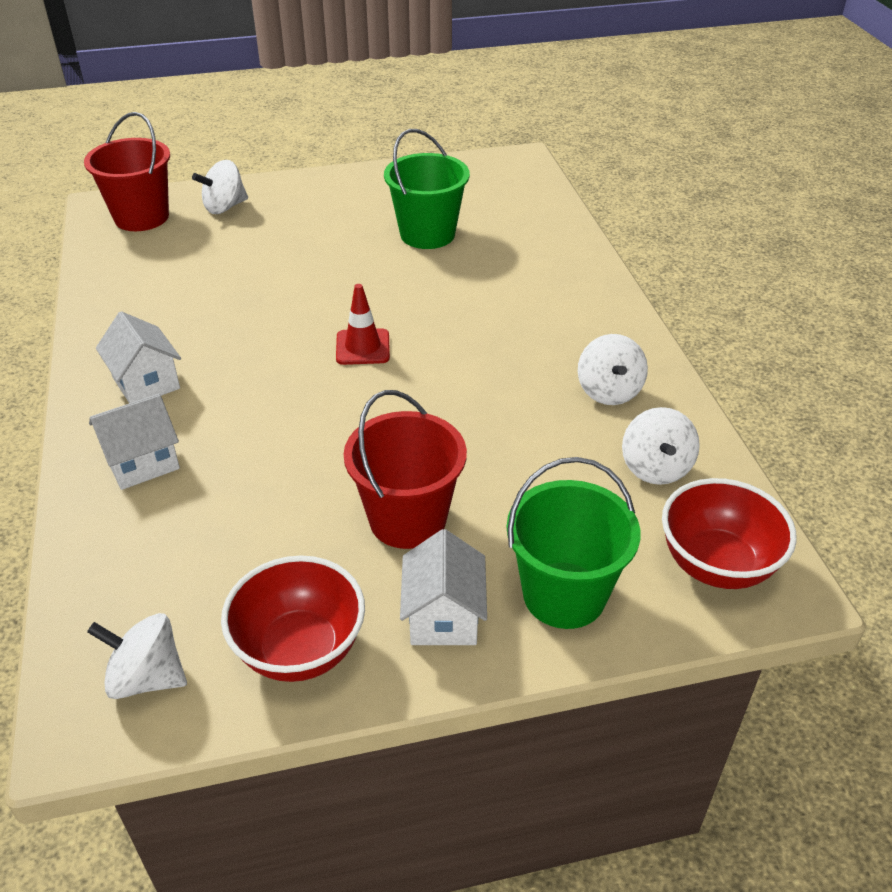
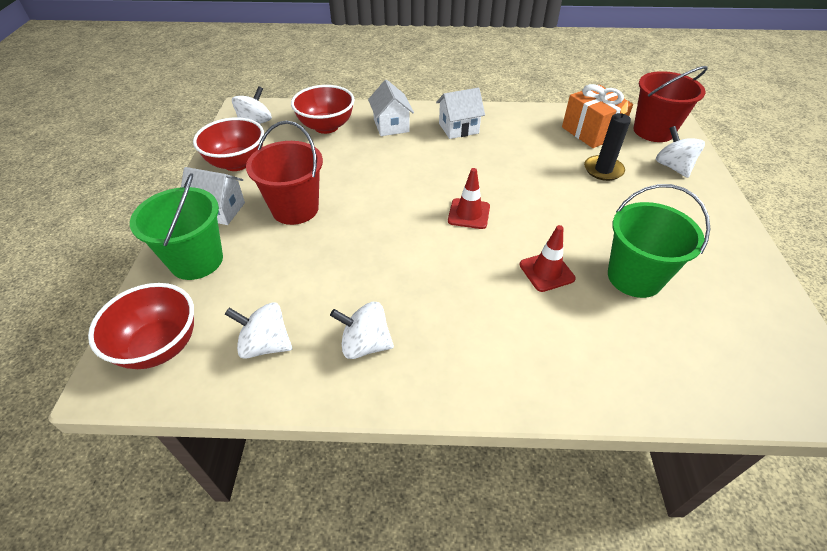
camera: 105 degrees right, 5 degrees up
(147, 262) = (591, 132): none -> orange gift
(151, 552) = (326, 127): none -> red bowl
(240, 252) = (603, 170): none -> black candle
(443, 284) = (546, 271): none -> red traffic cone

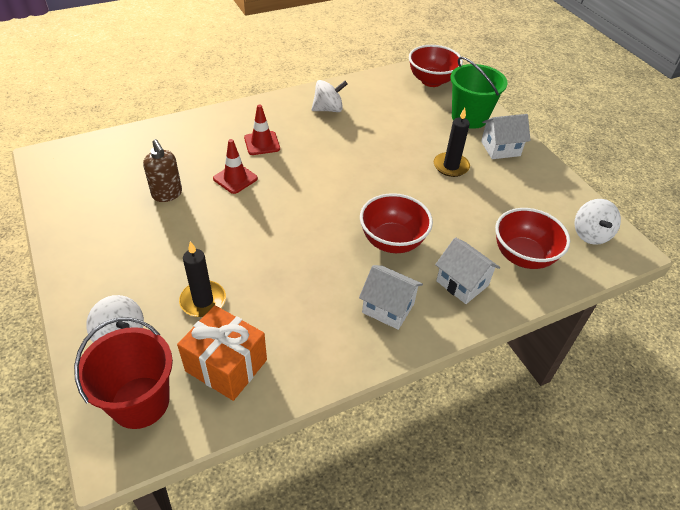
camera: 150 degrees right, 0 degrees up
(237, 163) = (544, 188): red bowl -> red bowl (392, 241)
(265, 344) = (380, 95): white spinning top -> none
(295, 209) = (451, 166): red bucket -> black candle
(458, 128) = (388, 308): white house -> white house turned 75 degrees clockwise
(469, 214) = (315, 205): red traffic cone -> red traffic cone (262, 143)
(634, 277) = (167, 194): green bucket -> brown soap dispenser

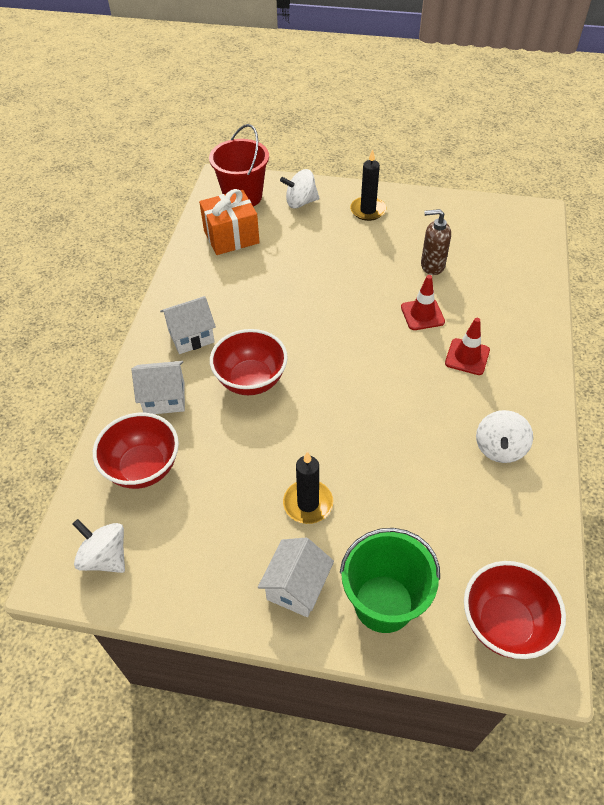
camera: 130 degrees right, 5 degrees up
(203, 301) = (294, 245): black candle -> black candle (368, 210)

